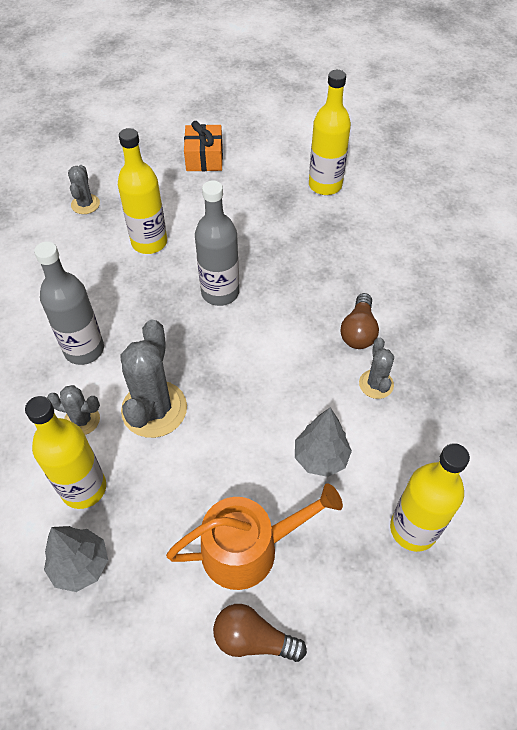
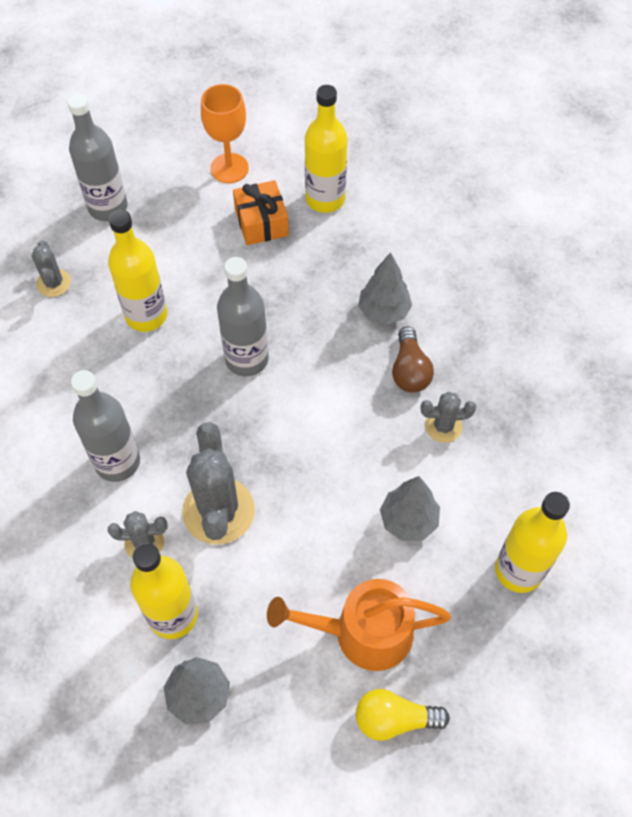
camera: 15 degrees left, 5 degrees up
(148, 159) = (108, 207): none -> grey bottle
(204, 158) = (175, 192): orange gift -> orange gift (261, 222)
(249, 548) = (363, 632): orange watering can -> orange watering can turned 150 degrees counterclockwise
(253, 639) = (394, 719): brown light bulb -> yellow light bulb
(254, 149) = (229, 168): none -> orange goblet
(349, 279) = (383, 311): none -> grey tree
(376, 384) = (443, 426): grey cactus -> grey cactus turned 75 degrees counterclockwise

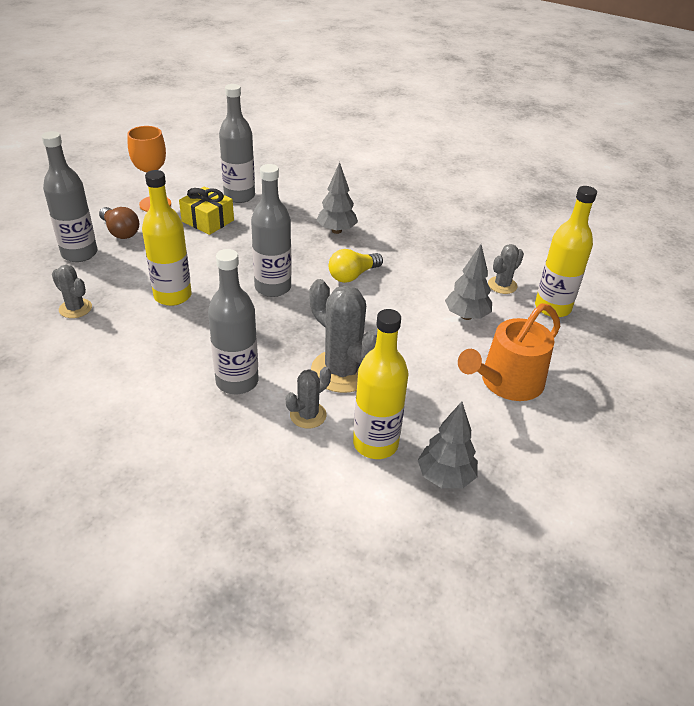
camera: 40 degrees left, 20 degrees down
(261, 222) = (208, 221): orange gift -> yellow gift
(325, 199) = (239, 196): yellow bottle -> grey bottle
(394, 719) = (576, 414): yellow light bulb -> yellow light bulb (352, 275)
(409, 370) = (384, 250): brown light bulb -> brown light bulb (120, 232)
(443, 426) = (433, 265): grey cactus -> grey cactus (502, 285)

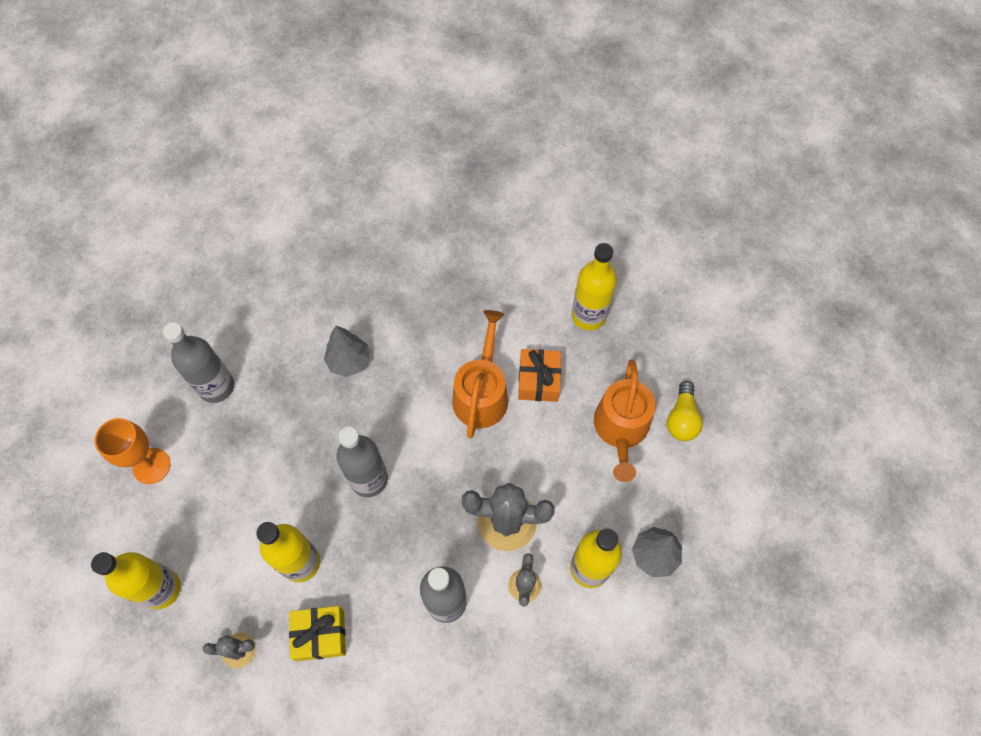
camera: 40 degrees left, 25 degrees up
(79, 253) = (161, 589): grey bottle -> yellow bottle
(120, 232) = (164, 529): brown light bulb -> none
(208, 221) = (225, 446): yellow gift -> yellow gift (320, 635)
(352, 275) = (416, 408): yellow light bulb -> yellow light bulb (682, 419)
(411, 296) = (481, 394): none -> orange watering can
(466, 316) = (538, 380): grey tree -> orange gift
(502, 285) = (534, 319): grey cactus -> none

